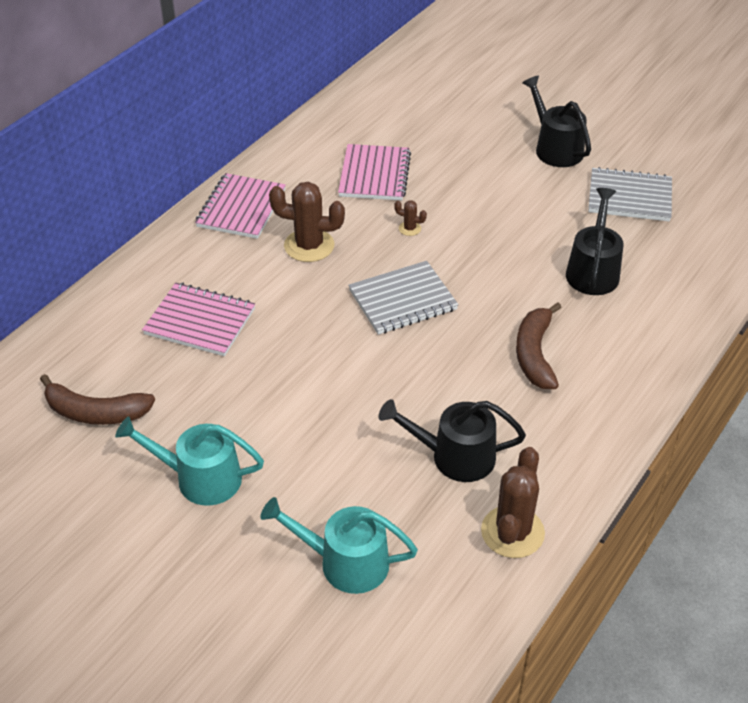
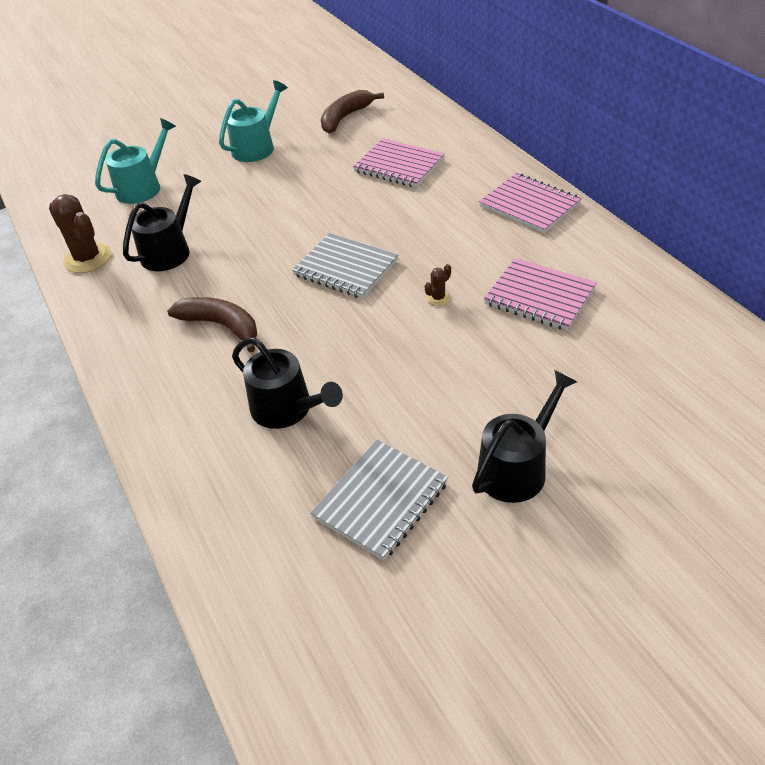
camera: 120 degrees right, 0 degrees up
(200, 321) = (399, 165): pink notebook -> pink notebook turned 75 degrees clockwise
(309, 246) = (453, 232): brown cactus -> none
(402, 300) = (345, 268): grey notebook -> grey notebook turned 60 degrees counterclockwise
(555, 148) = (517, 467): black watering can -> black watering can turned 45 degrees counterclockwise

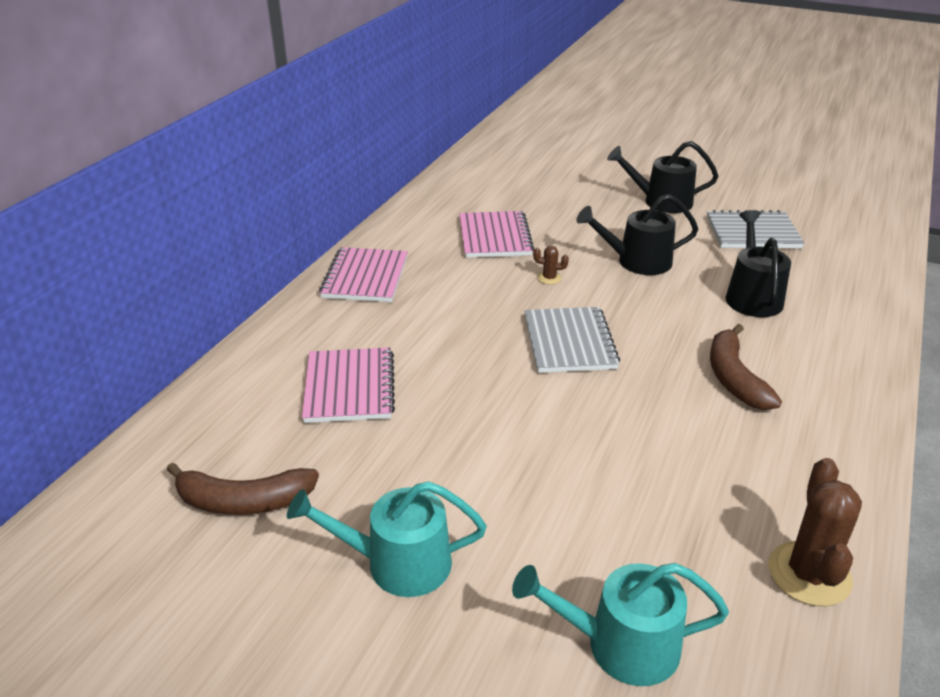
camera: 130 degrees left, 10 degrees down
(169, 251) = (699, 495): black watering can -> black watering can (637, 261)

